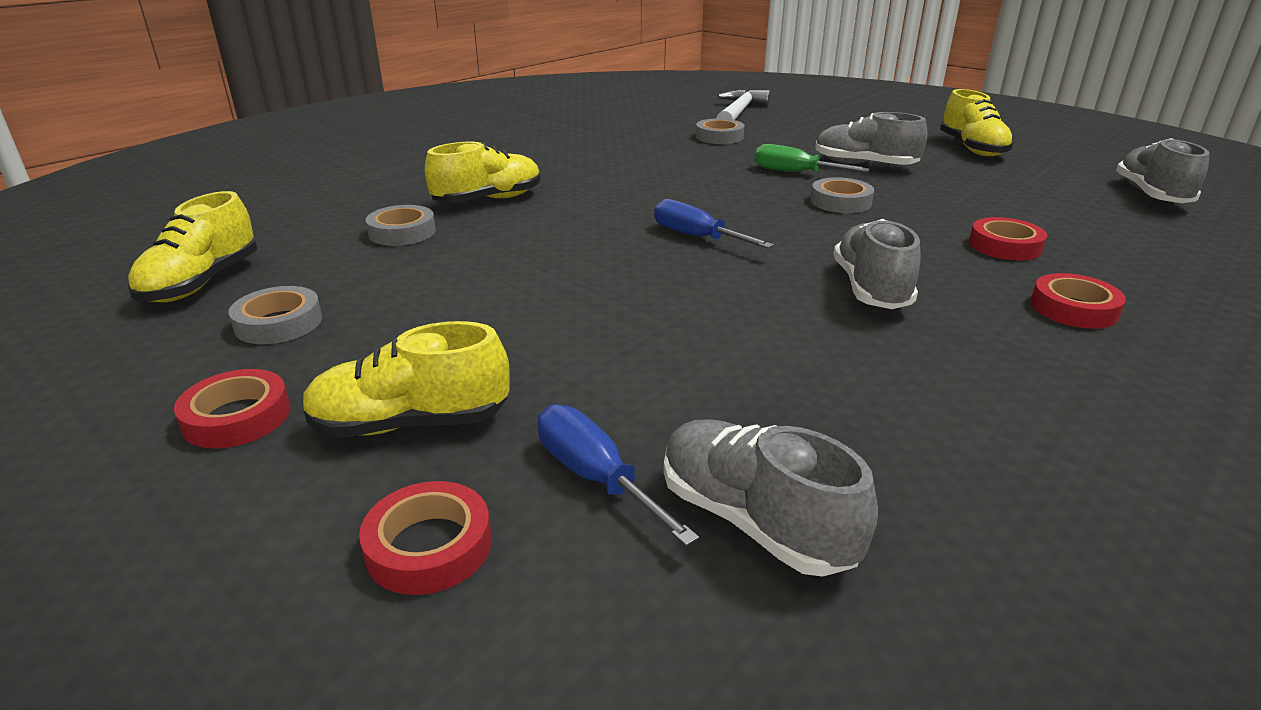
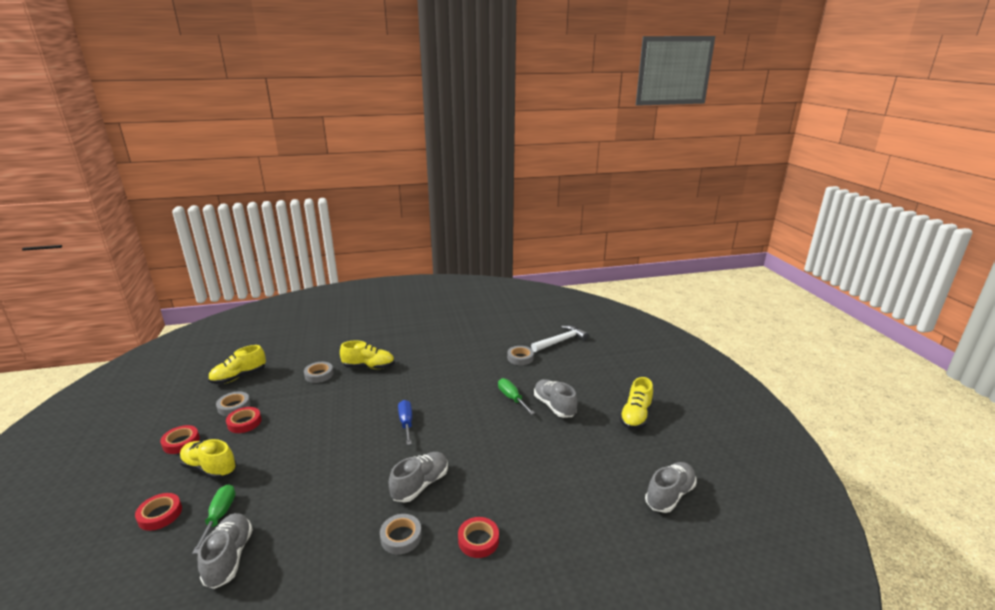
camera: 35 degrees right, 5 degrees down
(595, 477) = (219, 516): blue screwdriver -> green screwdriver
(840, 202) = (498, 427): grey tape -> grey tape (401, 537)
(1005, 246) = (520, 490): red tape -> red tape (244, 423)

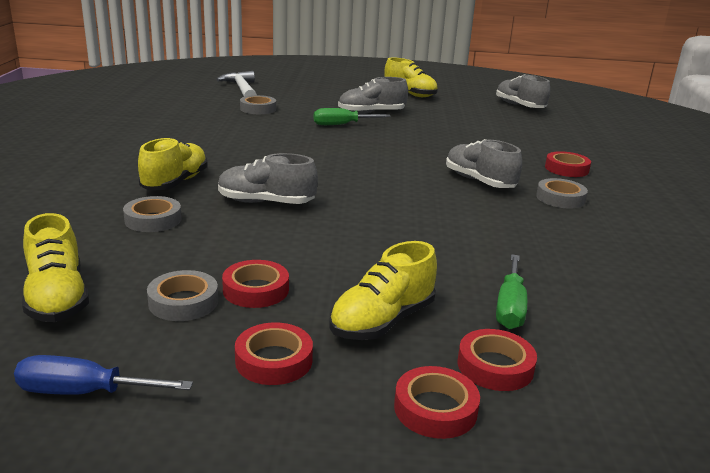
camera: 75 degrees left, 0 degrees up
(131, 497) = (435, 409): none -> red tape
(219, 516) = (510, 307): green screwdriver -> green screwdriver turned 90 degrees counterclockwise
(229, 558) = (593, 297): grey shoe -> grey shoe (266, 202)
(406, 423) = (352, 175): blue screwdriver -> blue screwdriver (84, 392)

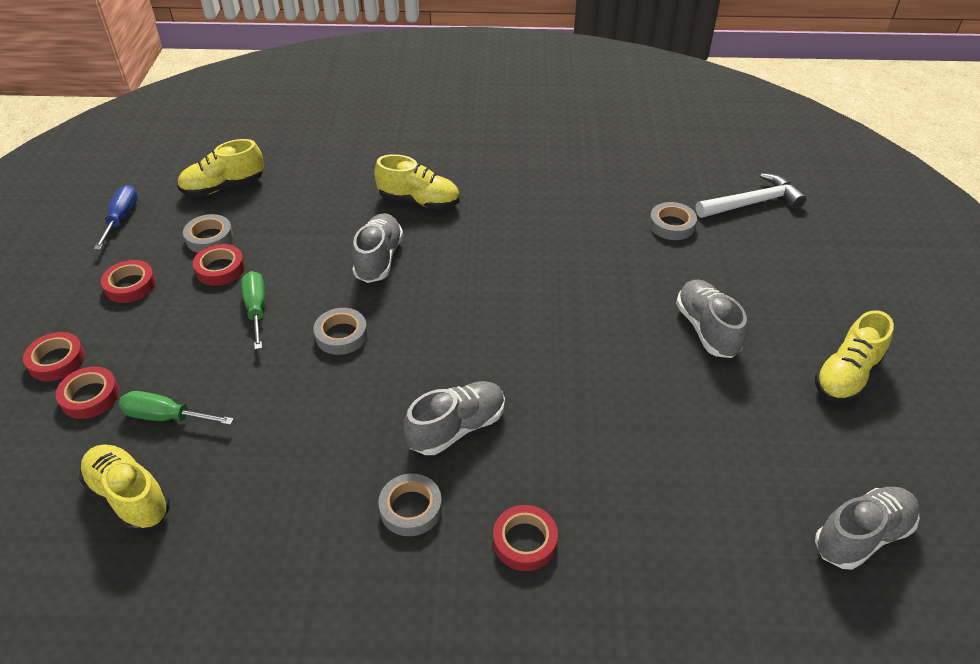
camera: 90 degrees right, 20 degrees up
(153, 220) = (340, 203): grey tape -> grey tape (341, 335)
(342, 125) = (638, 301): green screwdriver -> green screwdriver (256, 309)
(382, 321) = (163, 336): yellow shoe -> yellow shoe (129, 497)

